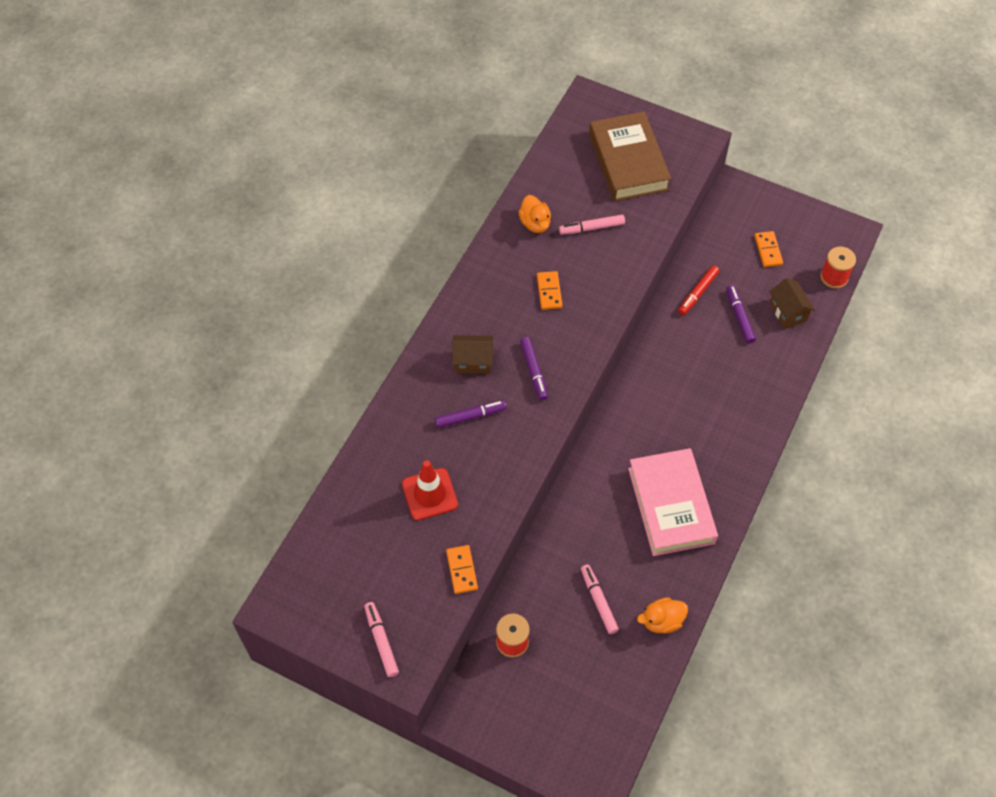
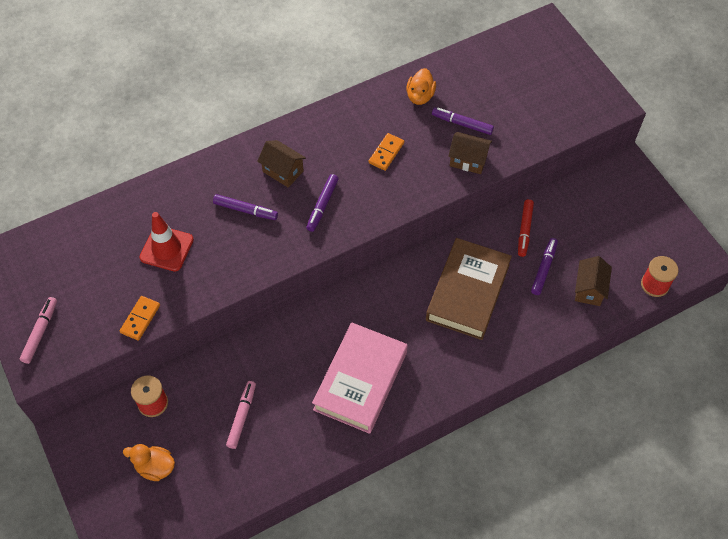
camera: 35 degrees right, 0 degrees up
(592, 228) = (462, 124): pink marker -> purple marker
(623, 257) = (468, 160): none -> brown house
(628, 162) = (536, 89): brown book -> brown book (468, 292)
(662, 621) = (276, 465): orange duck -> orange duck (155, 467)
(698, 293) = (524, 230): red marker -> red marker turned 60 degrees counterclockwise
(768, 250) = (614, 230): orange domino -> none

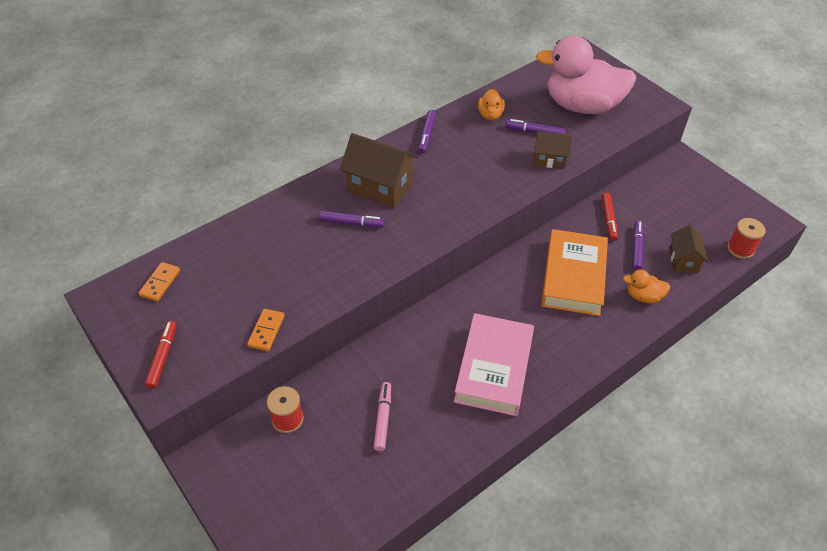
camera: 10 degrees left, 10 degrees down
(40, 333) = (162, 358): pink marker -> red marker
(155, 467) = (302, 482): orange duck -> orange duck (643, 296)
(166, 248) = (281, 265): red traffic cone -> none
(283, 171) = (380, 187): brown house -> brown house, size x1.68
(322, 205) = (425, 210): purple marker -> purple marker (427, 135)
(386, 153) = (472, 162): orange domino -> orange domino (160, 283)
(468, 292) = (573, 277): brown book -> orange book
(523, 96) = (582, 106): none -> pink duck

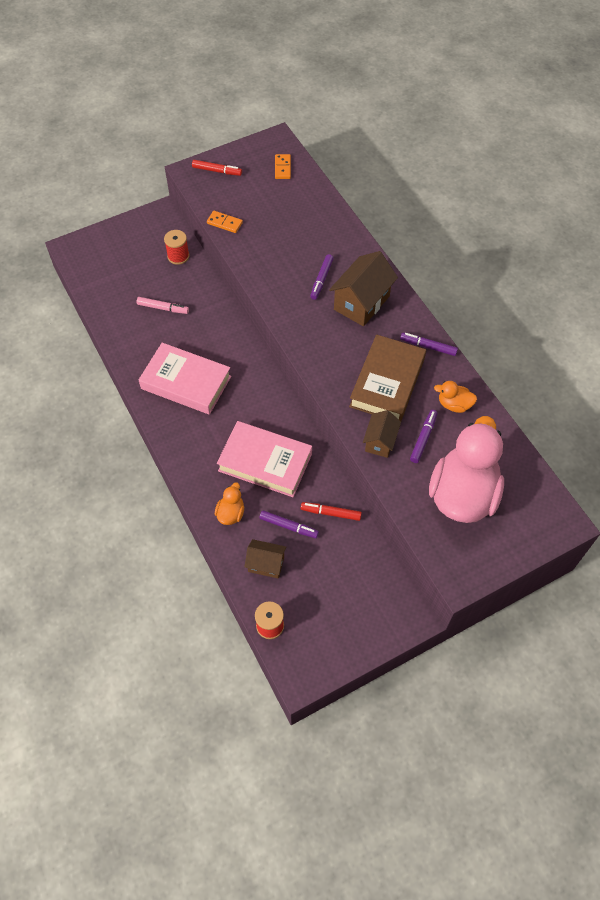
camera: 100 degrees right, 10 degrees up
(160, 283) = (282, 168): orange domino -> orange domino turned 60 degrees clockwise
(479, 160) = (387, 382): none -> brown book
(573, 277) = (265, 462): orange book -> pink book

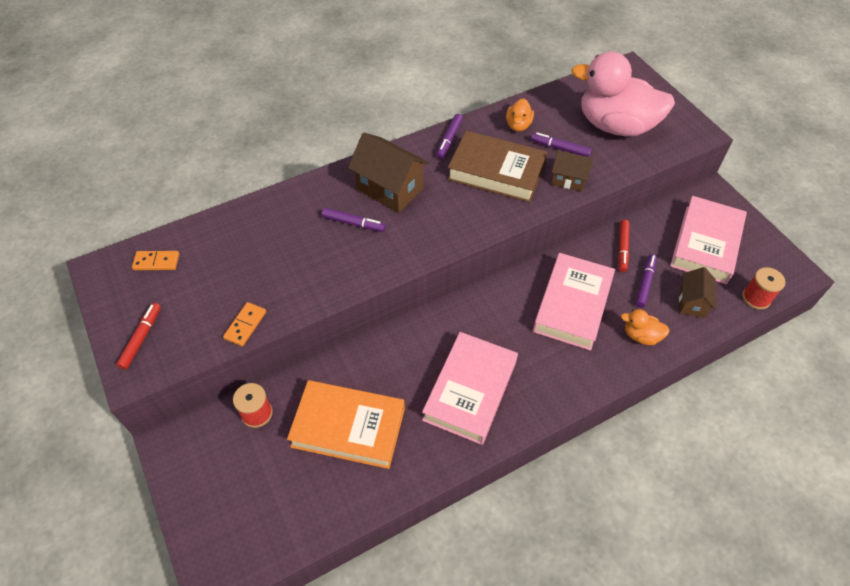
camera: 90 degrees left, 5 degrees down
(162, 308) = (348, 427): pink marker -> orange book
(338, 592) = (705, 244): none -> pink book

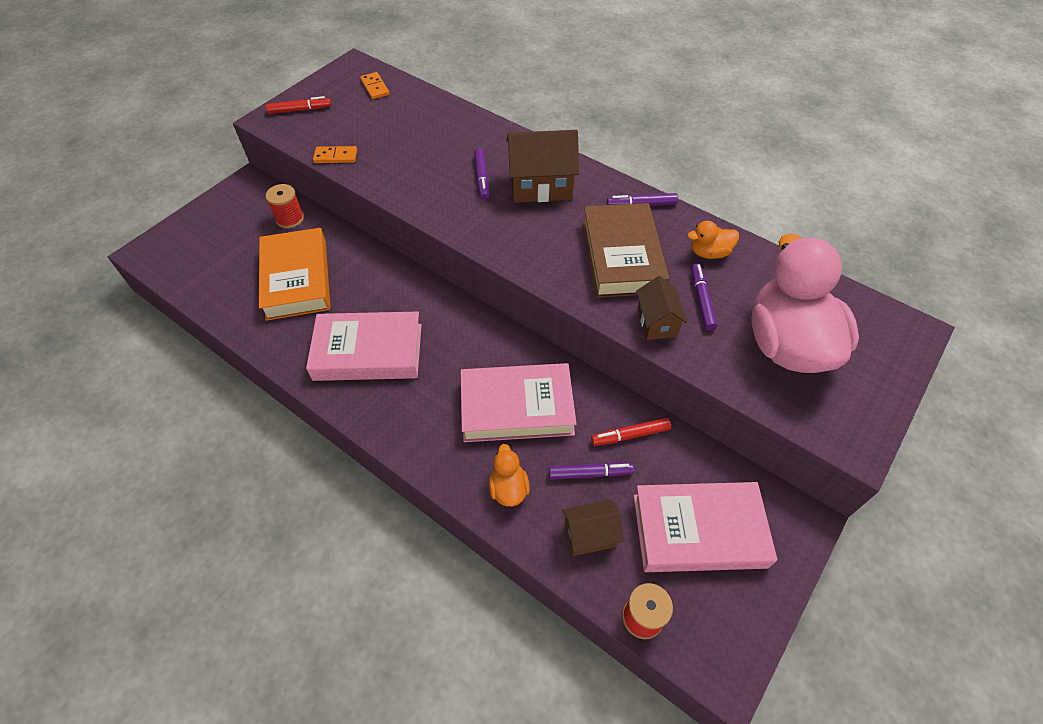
camera: 65 degrees right, 0 degrees up
(390, 189) = (541, 186): brown house -> brown house turned 75 degrees clockwise

